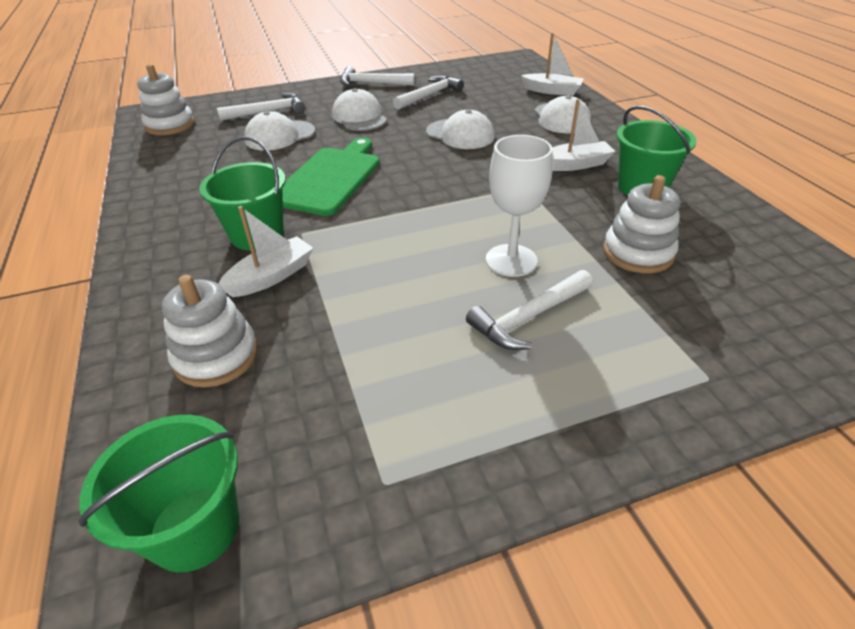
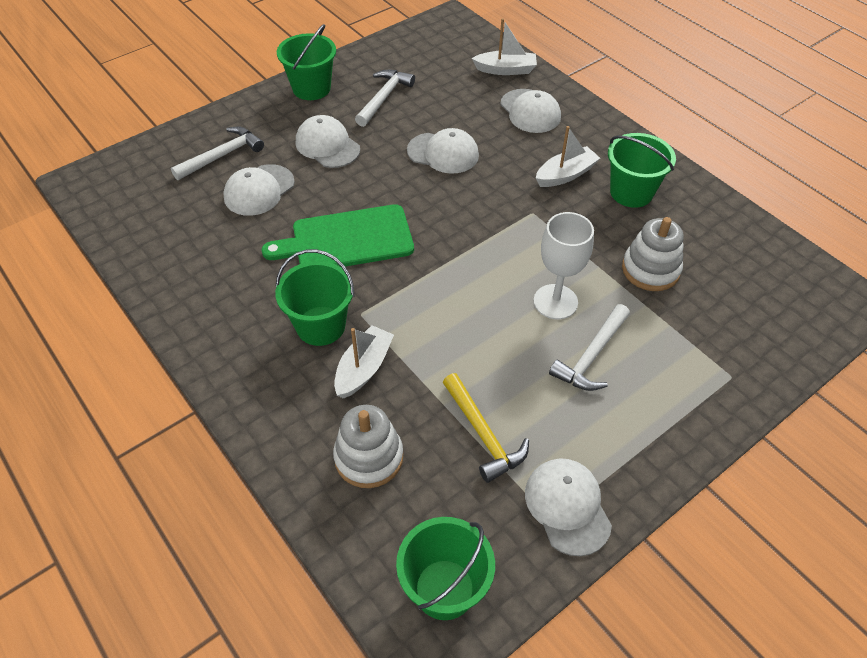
camera: 20 degrees left, 10 degrees up
(170, 125) = (123, 197): white stacking toy -> none
(330, 178) = (347, 240): green cutting board -> green cutting board turned 105 degrees counterclockwise
(356, 364) = (483, 434): none -> yellow hammer
(372, 83) = (311, 88): white hammer -> green bucket
(413, 473) = (567, 507): none -> white cap

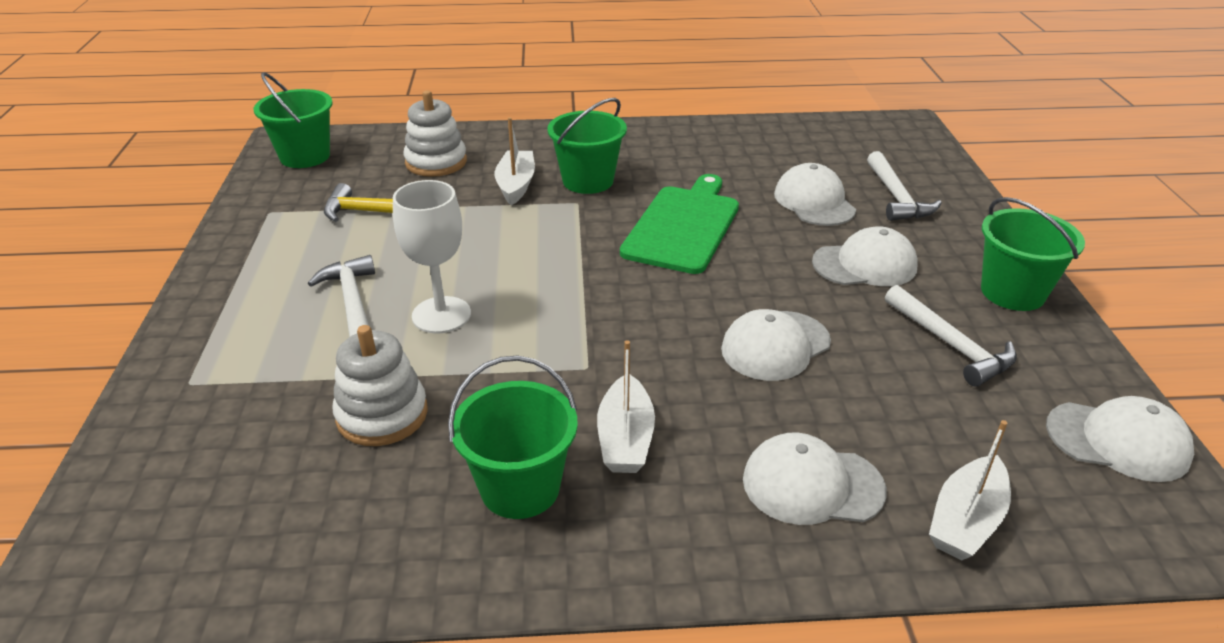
camera: 125 degrees right, 15 degrees down
(363, 368) = (516, 185): white boat -> white boat turned 150 degrees counterclockwise
(567, 507) = (264, 222): white cap -> white cap (1117, 441)

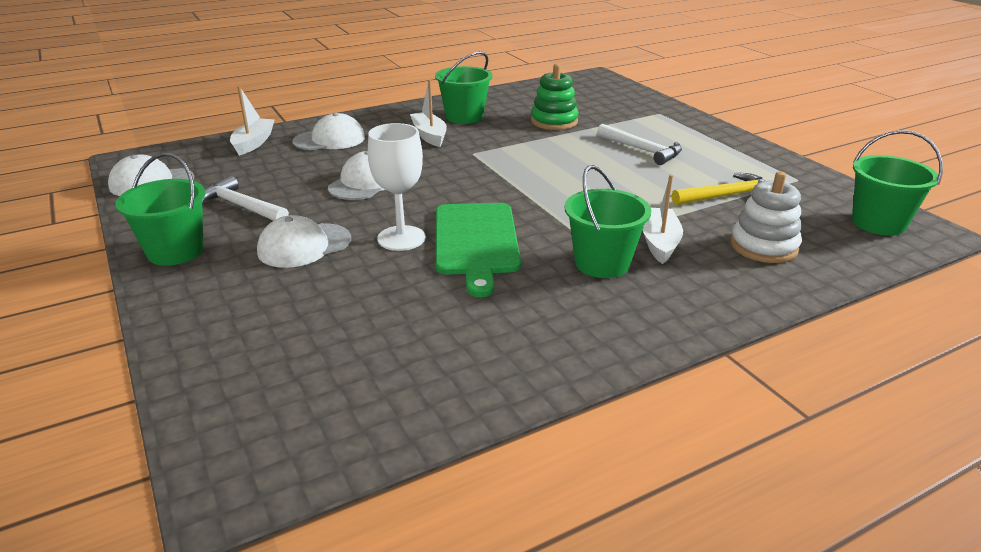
camera: 155 degrees right, 5 degrees down
(382, 414) = (554, 121): white stacking toy -> green stacking toy
(441, 315) = (583, 156): white goblet -> white goblet (401, 238)
(516, 185) = (659, 243): white boat -> white boat turned 150 degrees counterclockwise
(814, 202) = (361, 296): white cap -> none
(896, 197) = (267, 326): white hammer -> none

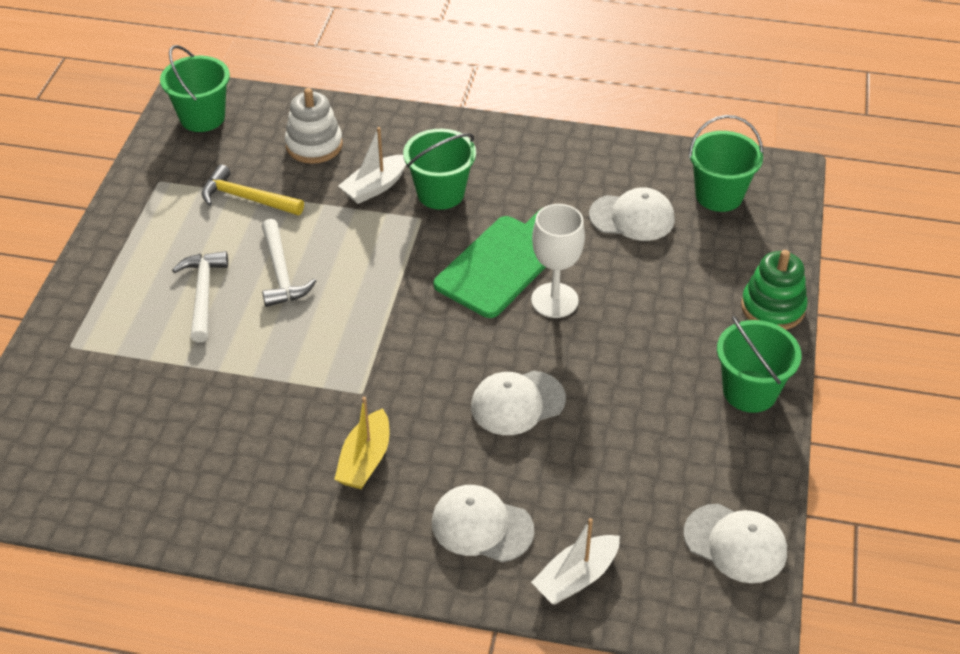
camera: 140 degrees left, 15 degrees up
(241, 206) = (661, 431): white hammer -> white hammer (281, 272)
(304, 245) = (638, 336): white cap -> white cap (632, 217)
(429, 136) = (365, 460): white boat -> yellow boat
(464, 117) = (276, 483): green bucket -> green bucket (719, 195)
(554, 121) = (199, 402): green stacking toy -> green stacking toy (772, 308)

